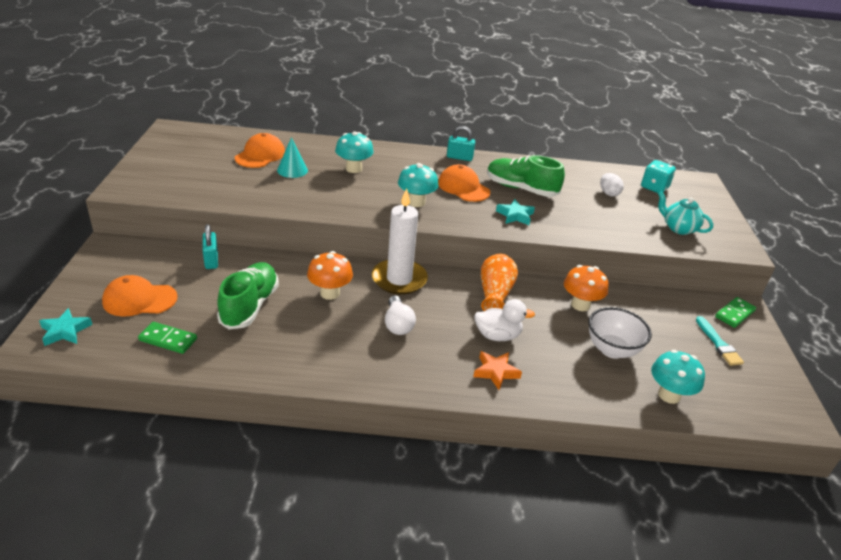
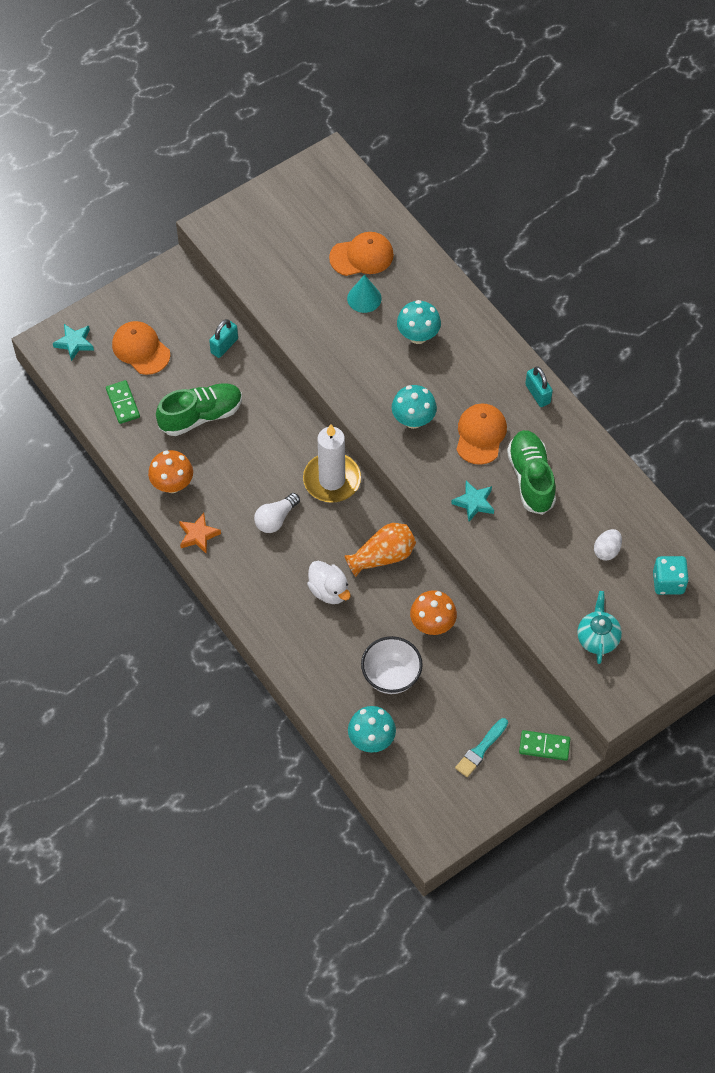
camera: 55 degrees right, 25 degrees up
(330, 293) = (266, 450): orange mushroom -> orange mushroom (172, 484)
(496, 372) = (285, 614): orange star -> orange star (198, 535)

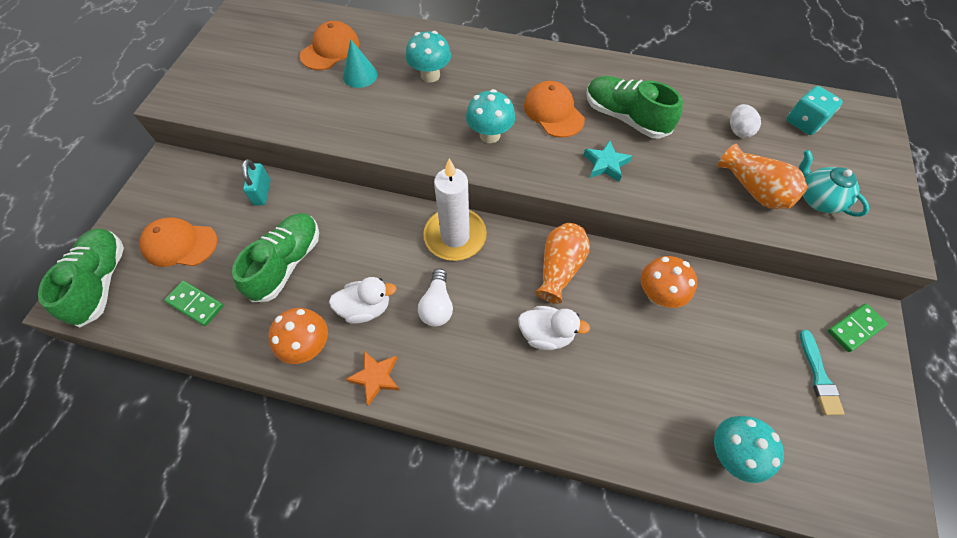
camera: 40 degrees left, 0 degrees up
(74, 343) = (101, 282): turquoise star -> green shoe
(228, 486) = (366, 308): none -> white duck
(391, 676) = (678, 371): white bowl -> none
(537, 394) = (562, 60): turquoise padlock -> none
(560, 598) = (754, 190): none -> orange vase

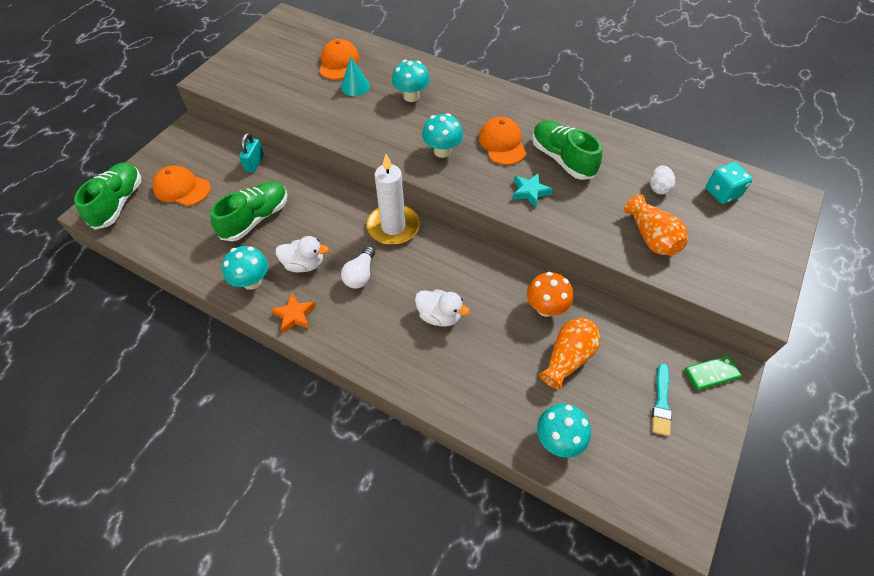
camera: 15 degrees right, 5 degrees down
(195, 304) = (180, 233): green domino -> none
(308, 346) = (252, 281): orange mushroom -> turquoise mushroom
(330, 49) = (339, 63): orange cap -> orange cap turned 45 degrees counterclockwise
(559, 268) = (470, 269): orange vase -> orange vase (568, 358)
(817, 199) = (705, 256): turquoise teapot -> none

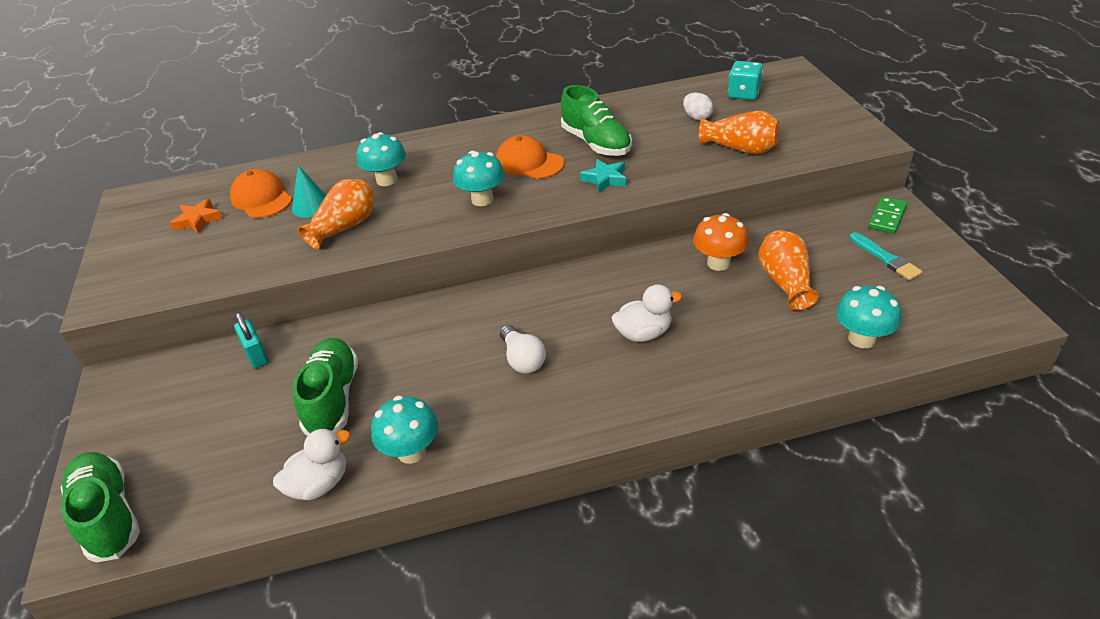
camera: 40 degrees left, 15 degrees down
(182, 188) = (187, 439): orange cap -> none
(295, 315) = (504, 441): orange star -> orange star (198, 220)
(304, 264) = (450, 394): white duck -> white duck (319, 484)
(353, 115) = (345, 227): none -> orange vase
(393, 227) = (498, 302): white candle -> none
(562, 159) = (596, 143): green shoe -> green shoe turned 135 degrees counterclockwise

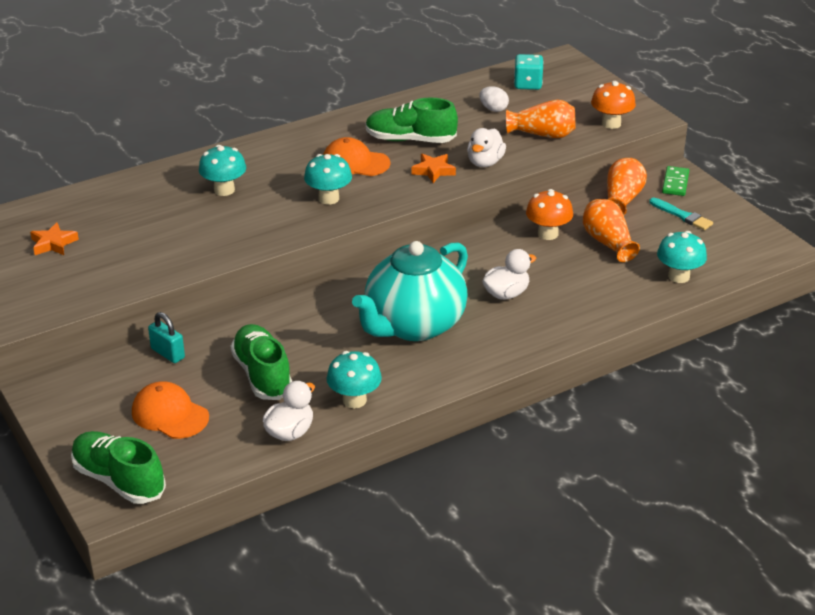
camera: 20 degrees left, 5 degrees down
(262, 198) = (106, 218): orange cap -> orange cap (170, 414)
(311, 206) = (163, 219): turquoise cone -> none
(345, 227) = (210, 234): orange vase -> orange vase (622, 199)
(522, 359) = (413, 325): white light bulb -> turquoise teapot
(596, 143) = (410, 140): green shoe -> green shoe turned 150 degrees clockwise
(605, 179) = (433, 171): turquoise star -> orange star
(664, 175) = (485, 162): none -> white duck
(822, 143) = (611, 124): none -> orange mushroom

